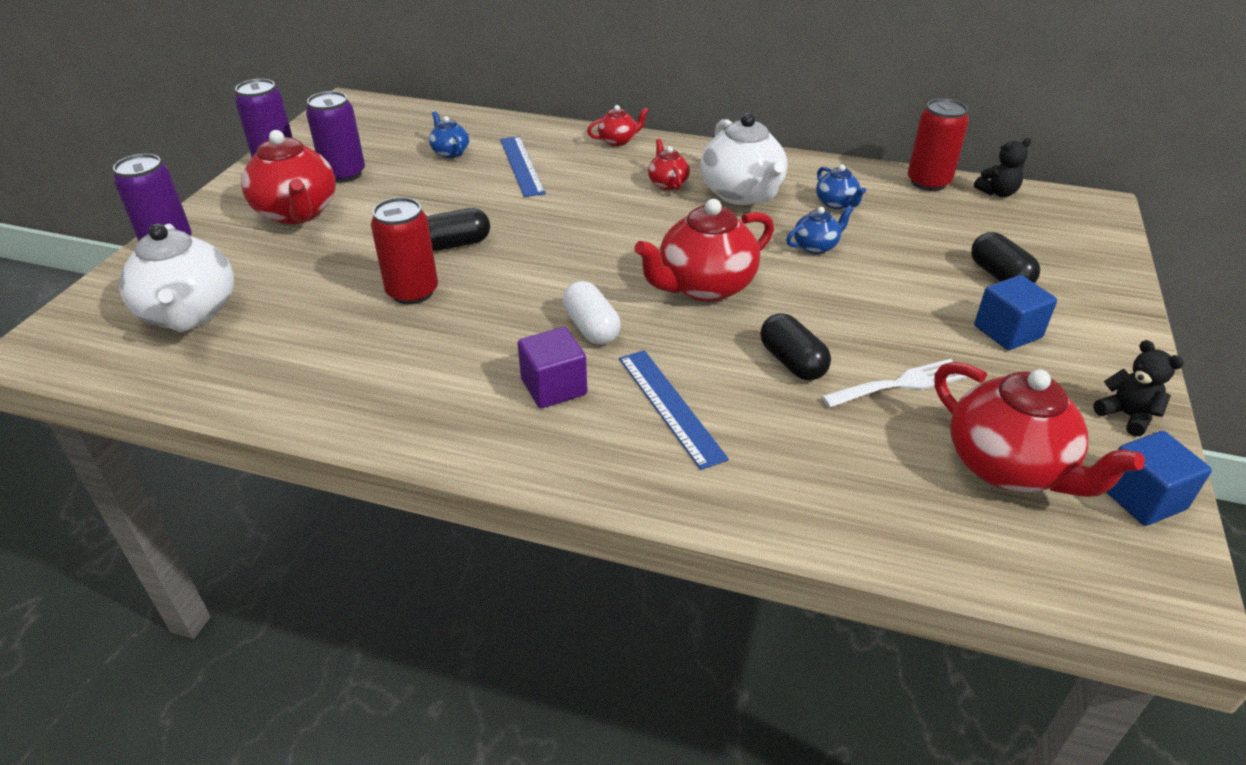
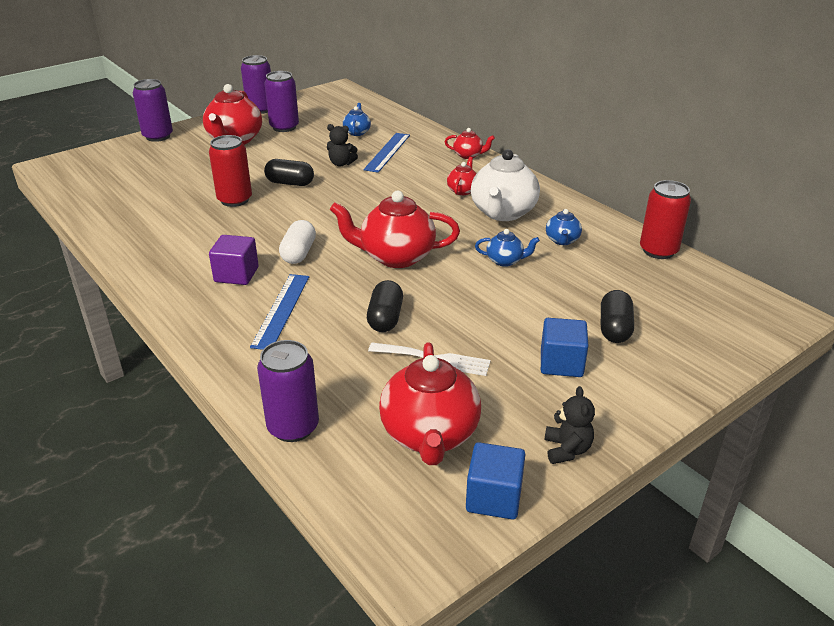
camera: 35 degrees right, 5 degrees down
(190, 314) = (124, 173): white teapot -> none
(877, 536) = (293, 427): none -> purple can
(997, 192) = (707, 276): black teddy bear -> black teddy bear (341, 164)

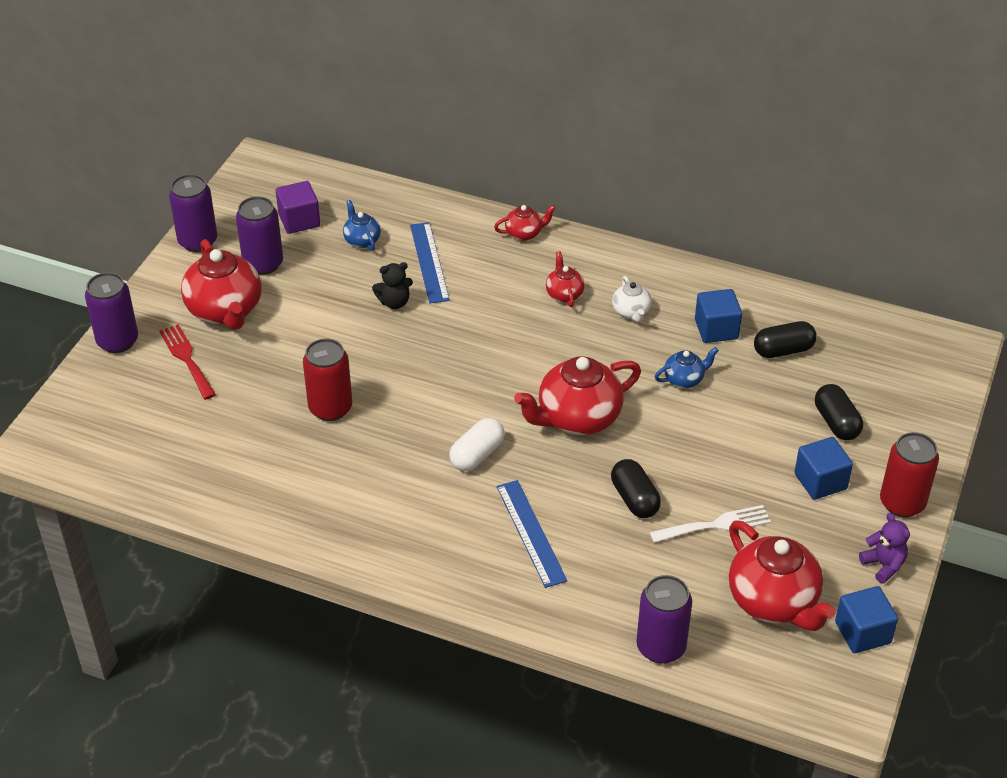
camera: 30 degrees left, 10 degrees up
(183, 154) = (186, 359): none -> red fork
(236, 274) = (442, 509): purple cube -> purple cube (299, 220)
(290, 183) = (366, 357): black capsule -> black capsule (783, 350)
(298, 253) = (477, 455): white capsule -> white capsule turned 60 degrees clockwise
(503, 213) = (631, 312): white teapot -> white teapot, size x0.50
(562, 240) = (716, 329): blue teapot -> blue cube
(567, 450) = (883, 565): black teddy bear -> purple teddy bear
(658, 251) = (811, 307): red can -> red can (902, 503)

